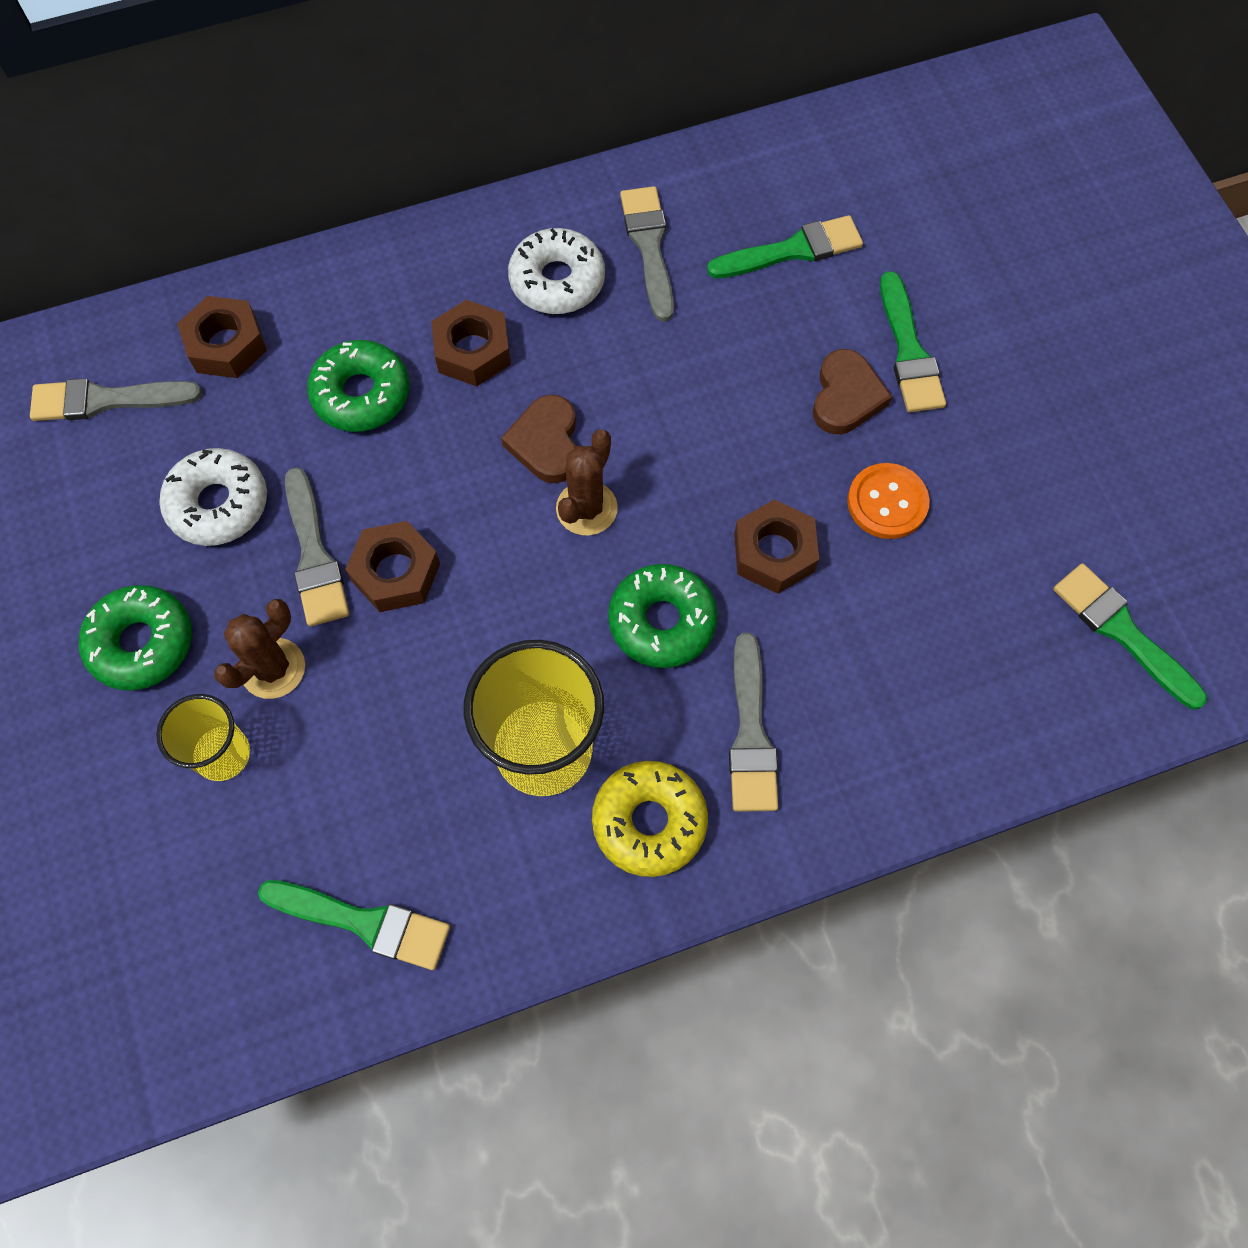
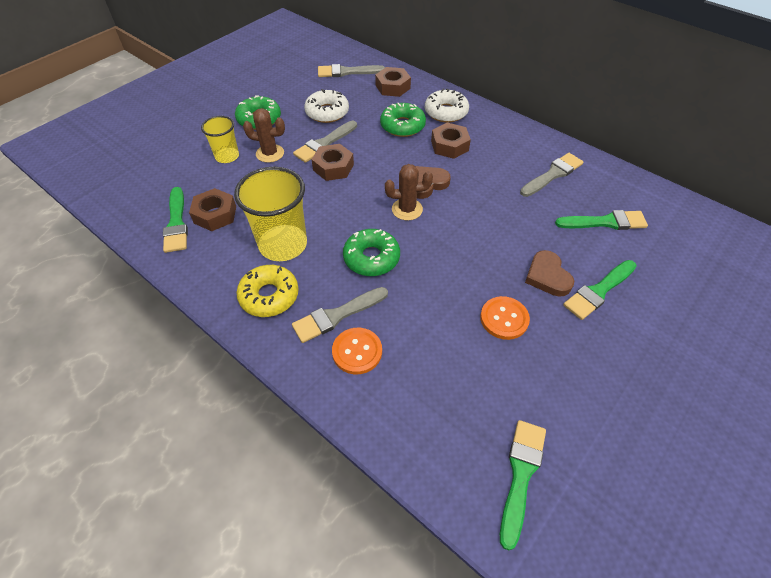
camera: 60 degrees right, 15 degrees down
(106, 400) = (347, 72): grey brush -> grey brush turned 60 degrees counterclockwise
(557, 281) = (506, 155): white donut -> white donut (446, 112)
(774, 553) = (438, 284): brown nut -> brown nut (215, 214)
(792, 250) = (605, 222): green brush -> green brush turned 45 degrees counterclockwise
(834, 736) = (357, 351): none -> orange button
(846, 397) = (547, 276): brown heart -> brown heart turned 90 degrees clockwise

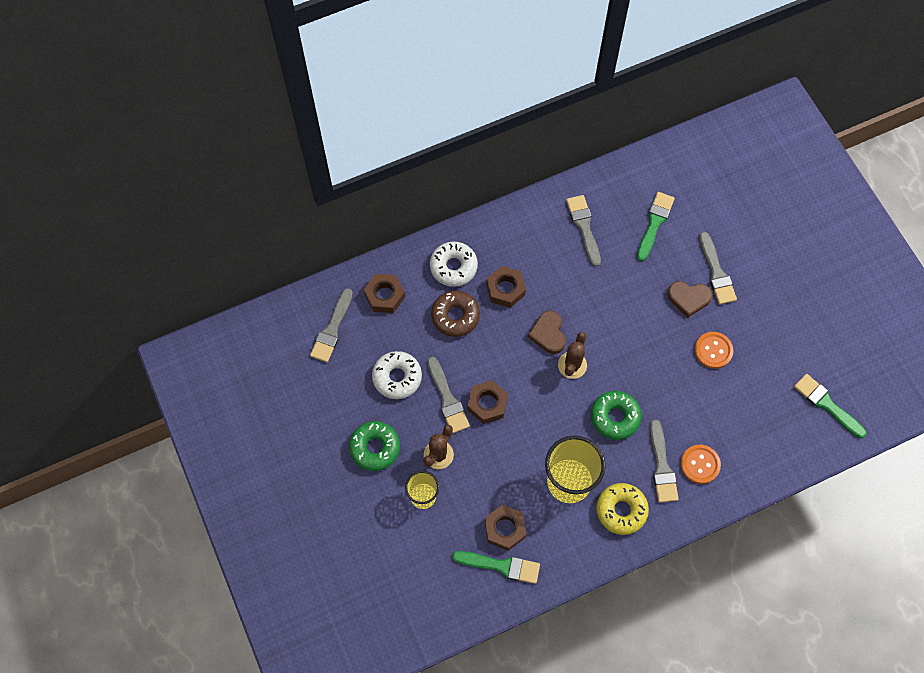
camera: 65 degrees left, 15 degrees up
(402, 126) = (455, 316): green donut -> brown donut
(598, 291) = (716, 272): green brush -> grey brush

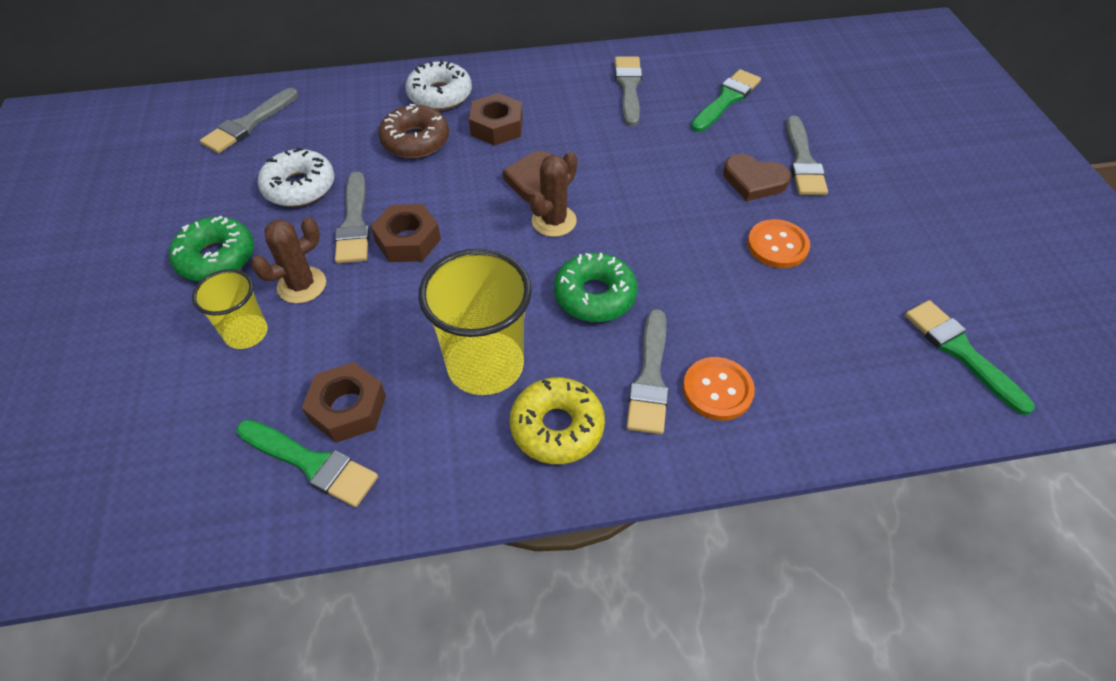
camera: 15 degrees right, 15 degrees down
(384, 296) = (336, 105): brown nut -> none

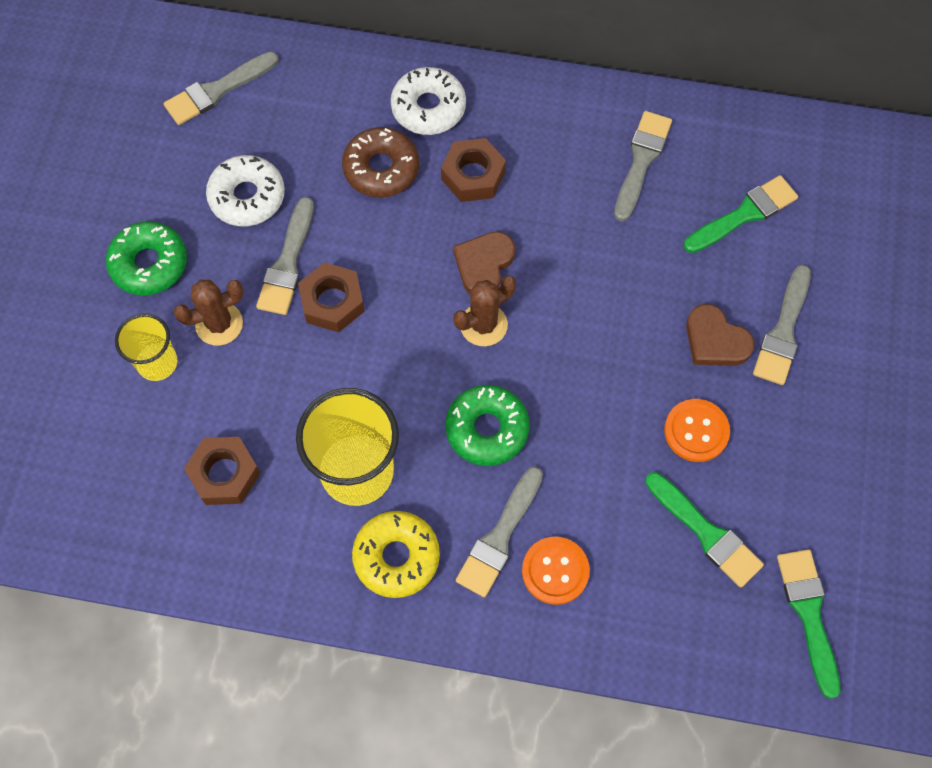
camera: 20 degrees right, 15 degrees up
(311, 463) = (181, 518): green brush -> green brush (706, 533)

